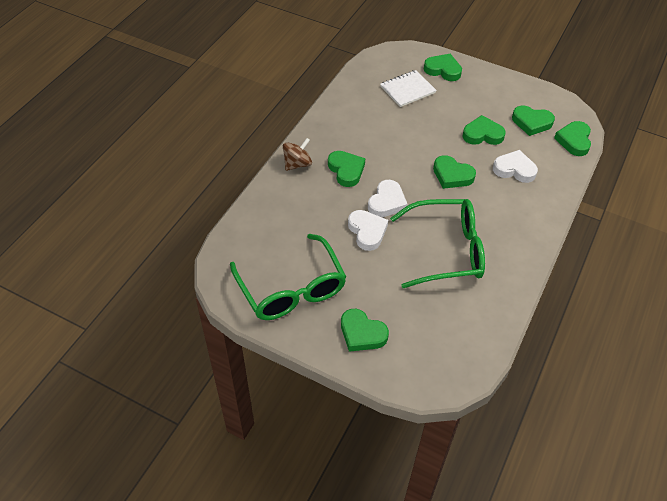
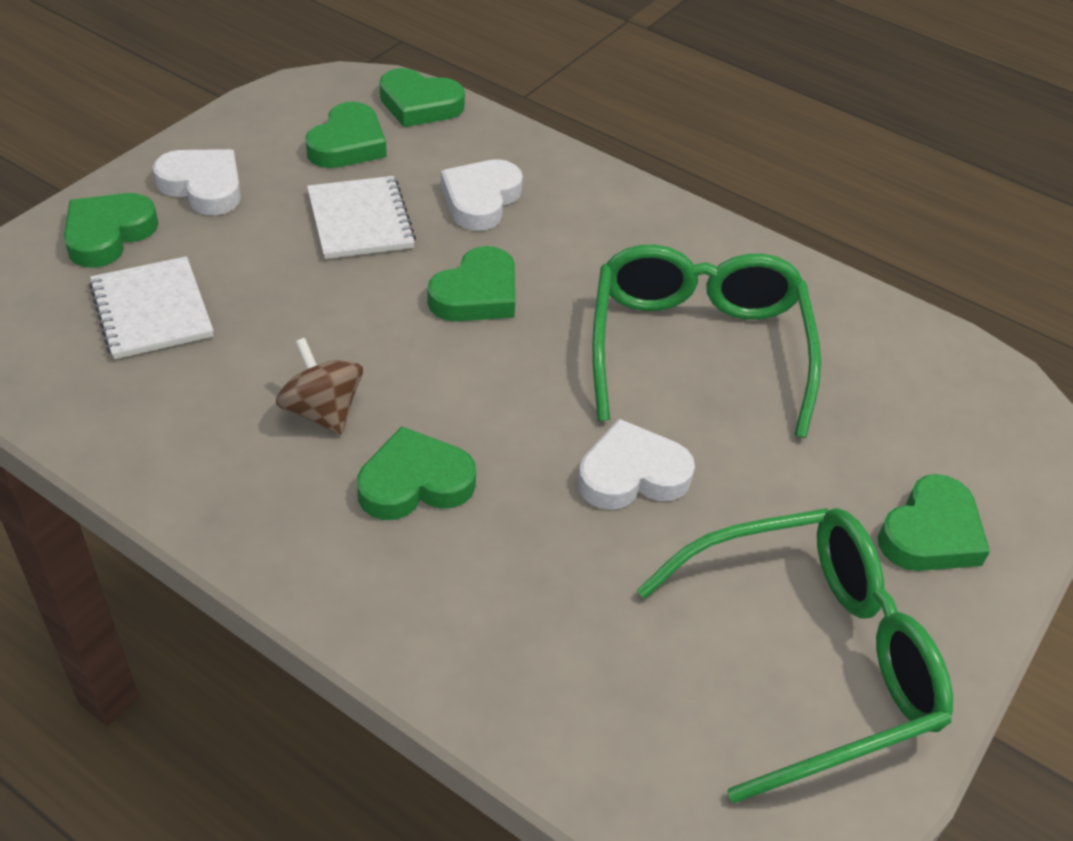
camera: 85 degrees left, 5 degrees down
(297, 164) = (362, 589): brown spinning top -> brown spinning top (322, 411)
(387, 202) = (541, 421): white heart -> white heart (203, 186)
(482, 134) = (360, 220): green heart -> white notebook

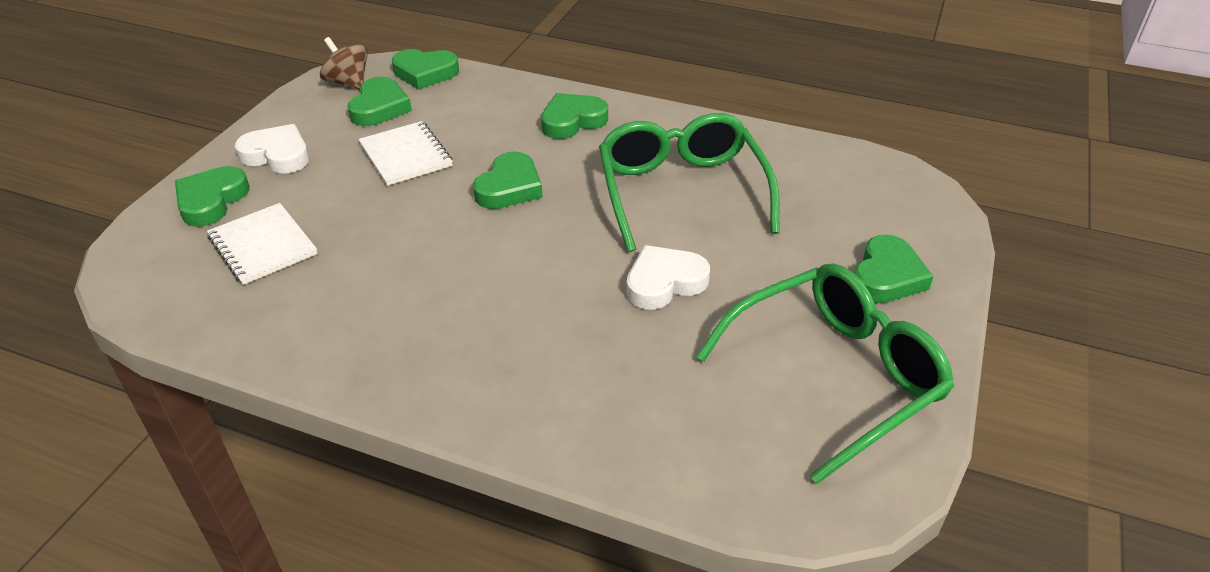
camera: 10 degrees left, 5 degrees down
(322, 411) = (419, 288): brown spinning top -> brown spinning top (348, 82)
(415, 482) = (506, 321): green heart -> green heart (572, 121)
(480, 200) = (491, 126): white heart -> none

